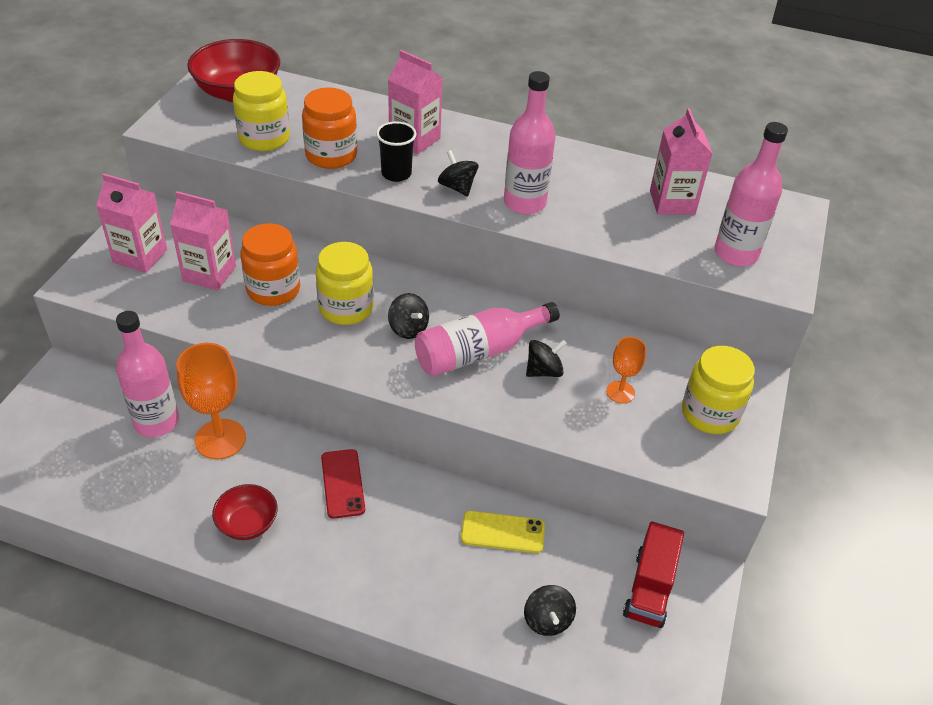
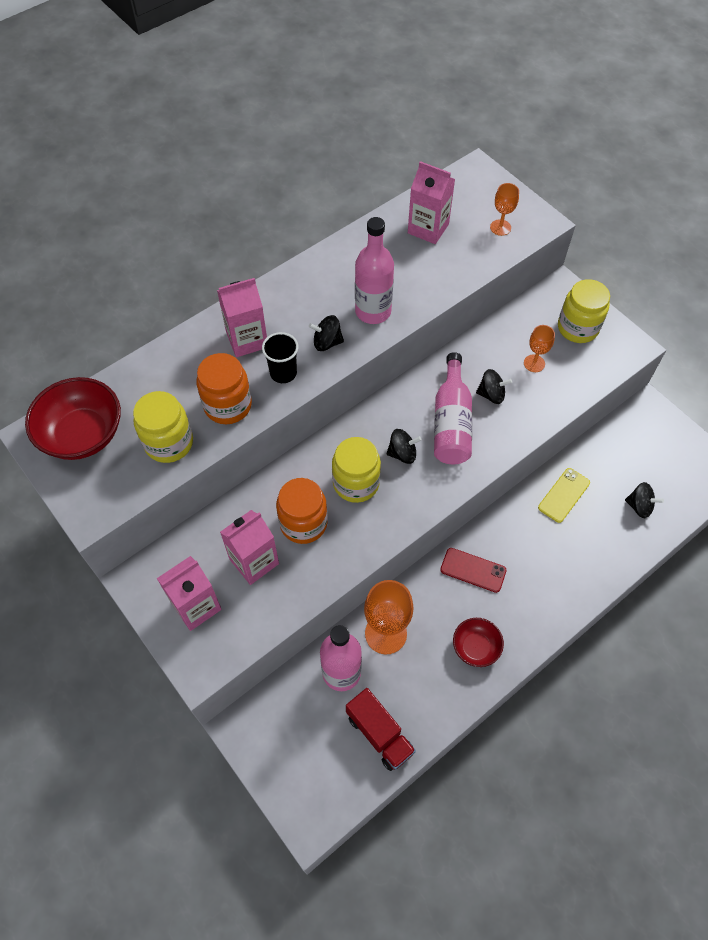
camera: 55 degrees left, 15 degrees up
(544, 371) = (491, 394): black spinning top -> black spinning top turned 90 degrees clockwise
(649, 588) = (643, 440): red truck -> red truck (379, 734)
(735, 254) = (500, 227): pink bottle -> orange goblet

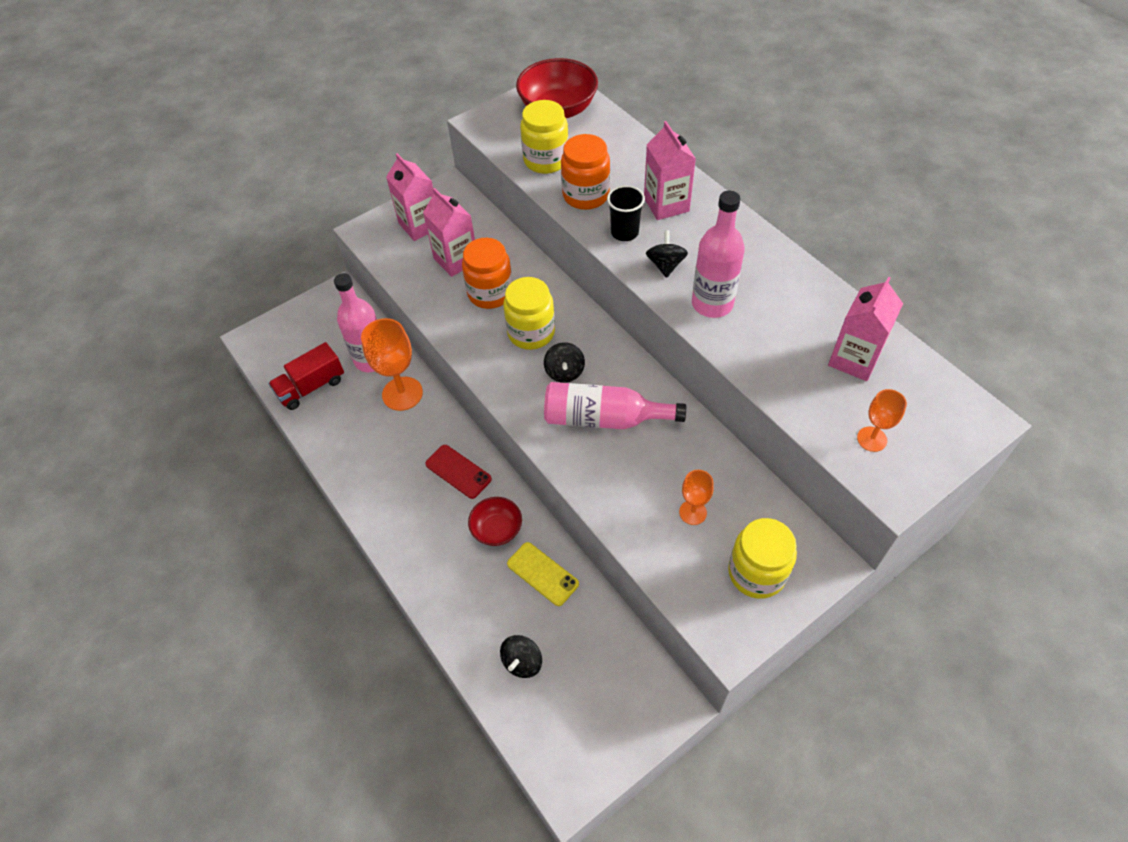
camera: 95 degrees right, 5 degrees down
(473, 570) = (458, 471): red phone -> red phone turned 75 degrees counterclockwise
(475, 647) = (375, 468): red bowl -> red bowl (497, 529)
(491, 394) = (643, 461): black spinning top -> none

